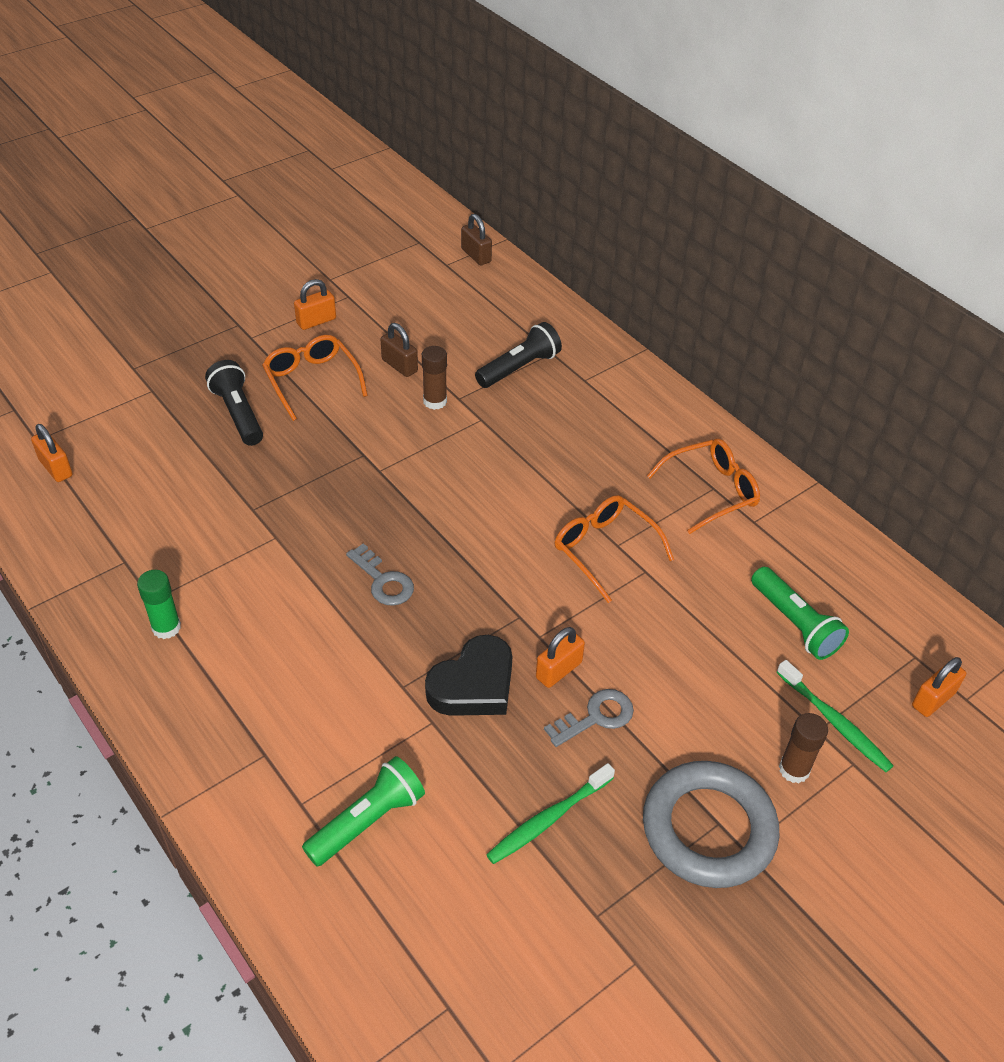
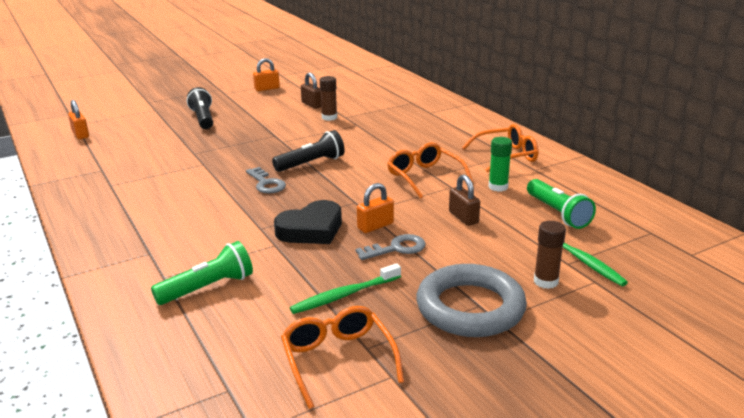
camera: 10 degrees right, 20 degrees down
(166, 627) = (113, 196): green glue stick -> green glue stick (498, 187)
(312, 382) = (254, 109): orange glasses -> orange glasses (338, 361)
(476, 255) = (375, 69): brown padlock -> brown padlock (463, 217)
(519, 368) = (388, 107): black flashlight -> black flashlight (311, 163)
(933, 699) = (664, 253): orange padlock -> none

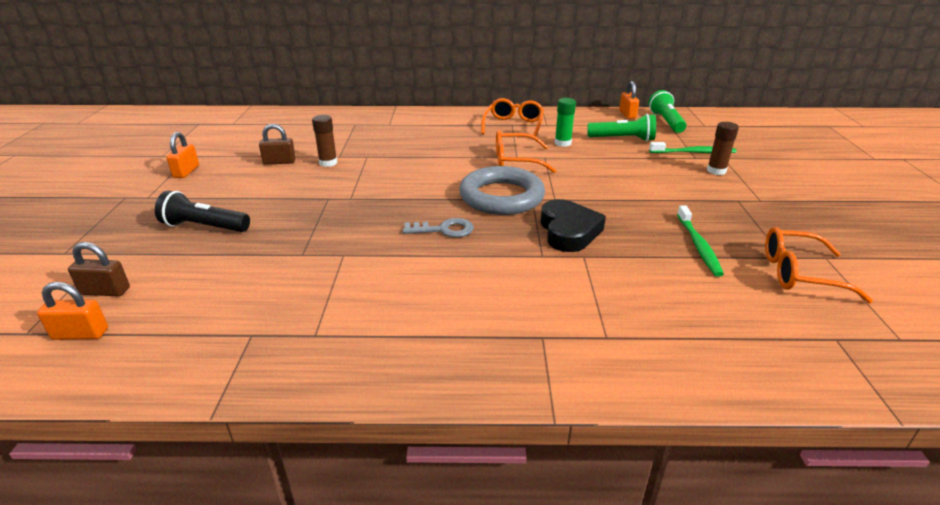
camera: 60 degrees left, 5 degrees up
(208, 288) = (647, 312): green flashlight -> green flashlight (666, 122)
(311, 163) = (426, 197): black flashlight -> none
(375, 226) = (587, 202): orange padlock -> orange padlock (627, 114)
(396, 248) = (633, 205): grey key -> none
(463, 217) = (602, 168): brown padlock -> brown padlock (105, 291)
(470, 307) = (740, 204): grey ring -> grey ring (501, 197)

